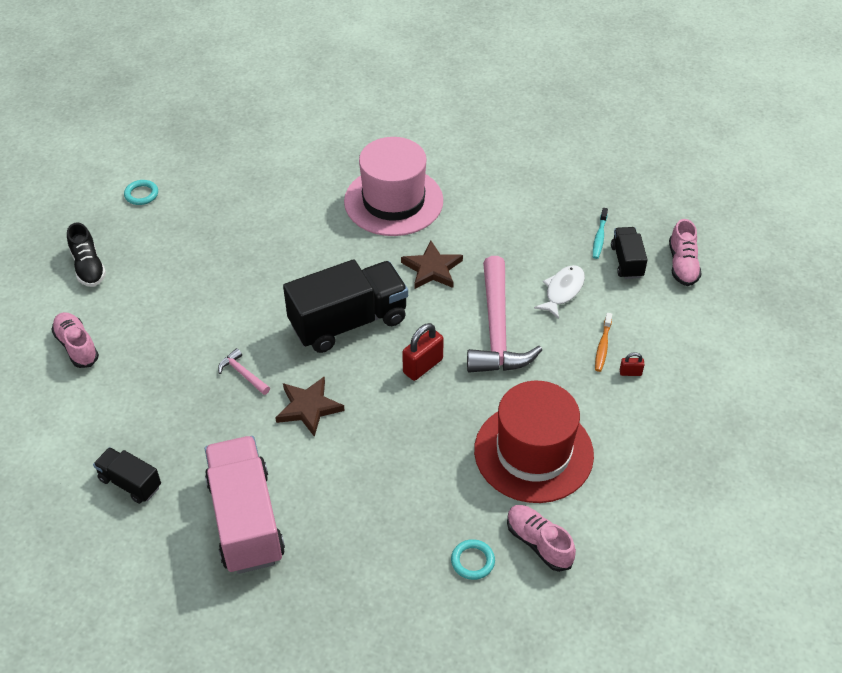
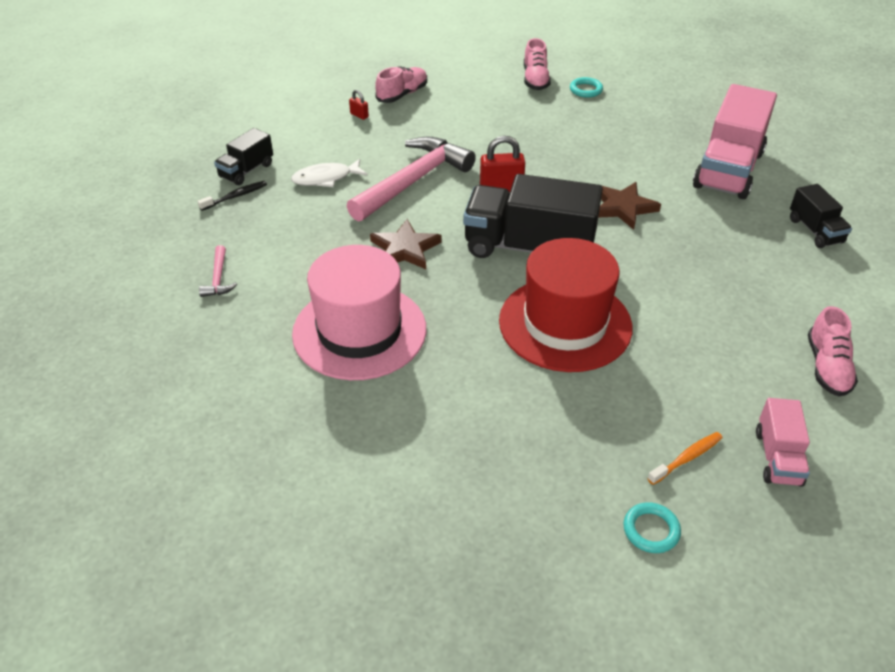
camera: 140 degrees left, 5 degrees down
(88, 267) = (777, 457): black shoe -> pink truck
(243, 374) = (662, 257): pink hammer -> pink hammer (218, 278)
(533, 452) = (484, 112): red hat -> red hat (565, 324)
(599, 237) = (235, 196): turquoise toothbrush -> black toothbrush
(602, 346) = (353, 135): orange toothbrush -> orange toothbrush (687, 458)
(682, 265) = (213, 148): pink shoe -> pink shoe (402, 94)

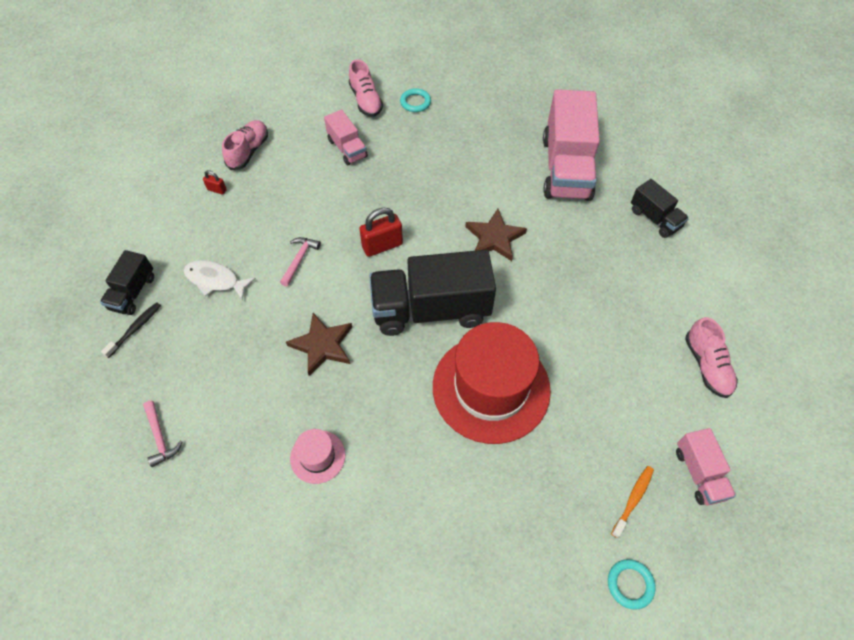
camera: 20 degrees left, 15 degrees up
(326, 178) = (215, 280): white fish -> white fish turned 60 degrees clockwise
(359, 331) = (317, 456): pink hat -> pink hat, size x0.44
(413, 181) = (299, 259): pink hammer -> pink hammer, size x0.42
(500, 110) = (347, 148): none -> pink truck

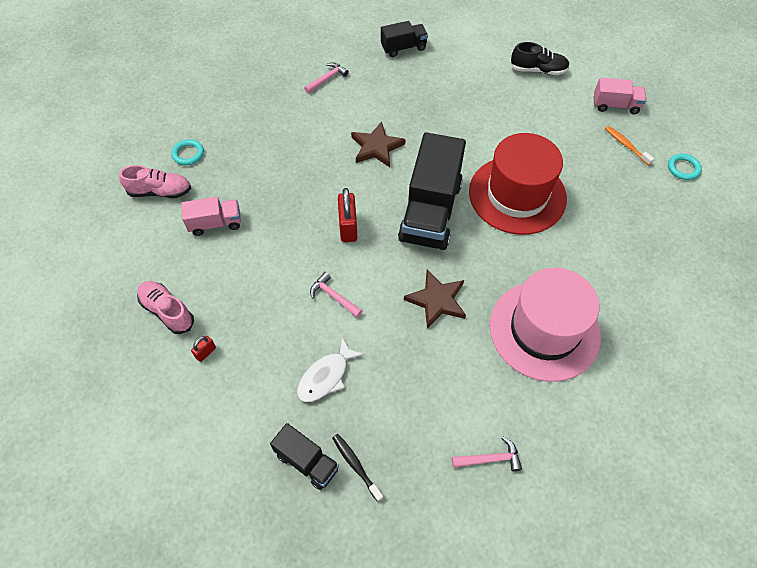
camera: 70 degrees left, 0 degrees up
(317, 456) = (544, 330): pink hat -> pink hat, size x2.25
(566, 168) = (327, 79): pink truck -> pink hammer
(707, 365) = (538, 70): pink shoe -> black shoe

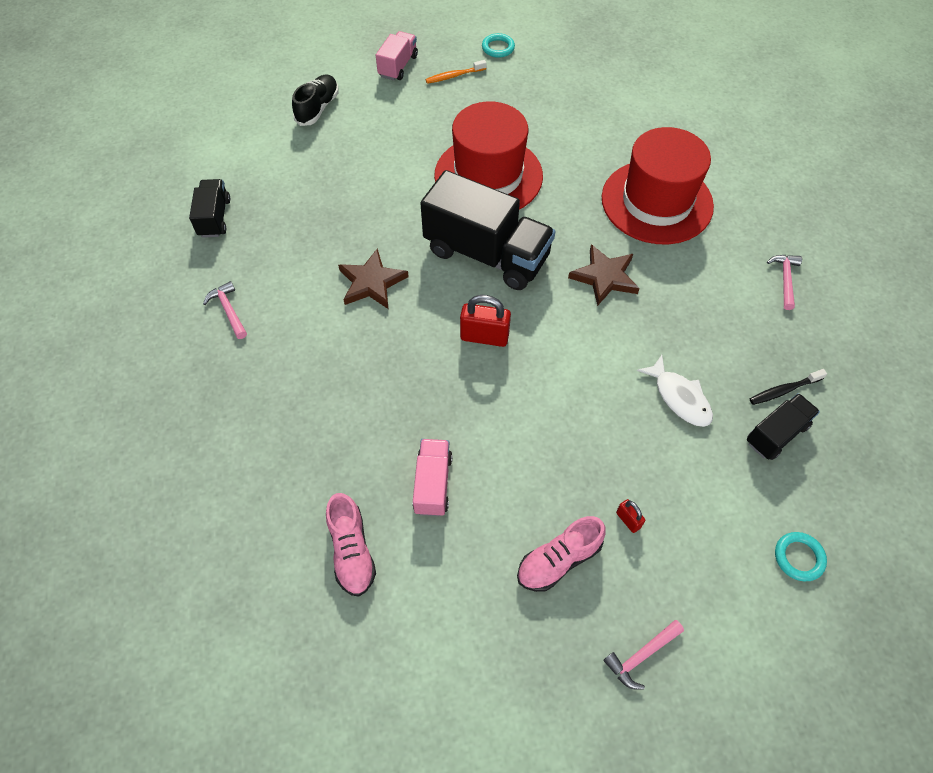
camera: 75 degrees left, 0 degrees up
(160, 191) = (351, 551): pink shoe -> pink shoe turned 150 degrees clockwise
(188, 154) = (294, 504): turquoise ring -> turquoise ring (798, 557)
(334, 296) = (578, 370): pink hammer -> pink hammer (641, 656)
(544, 330) = (657, 202): pink hat -> red hat

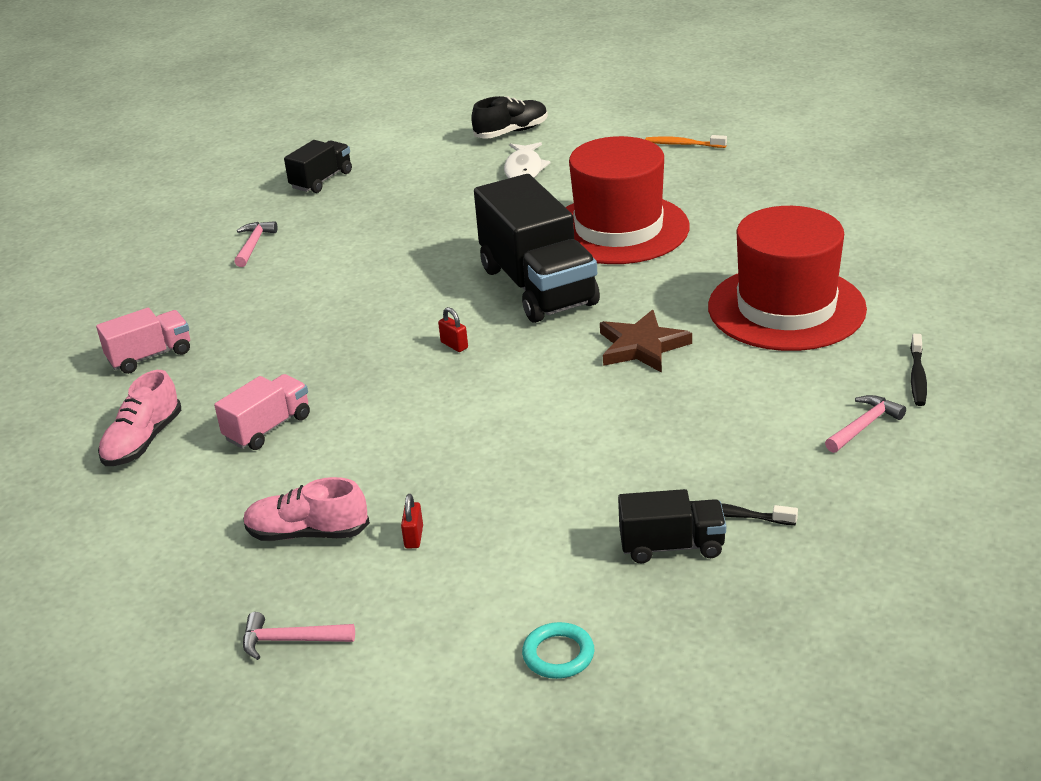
camera: 40 degrees right, 25 degrees down
(372, 283) = (399, 269): brown star -> none
(398, 66) = (632, 122): pink truck -> pink truck (150, 356)
(484, 337) = (454, 345): red padlock -> red padlock, size x0.51
(498, 48) = (762, 135): turquoise ring -> none
(679, 397) = (597, 470): white fish -> white fish (524, 169)
(776, 225) = (917, 377): none -> black toothbrush

